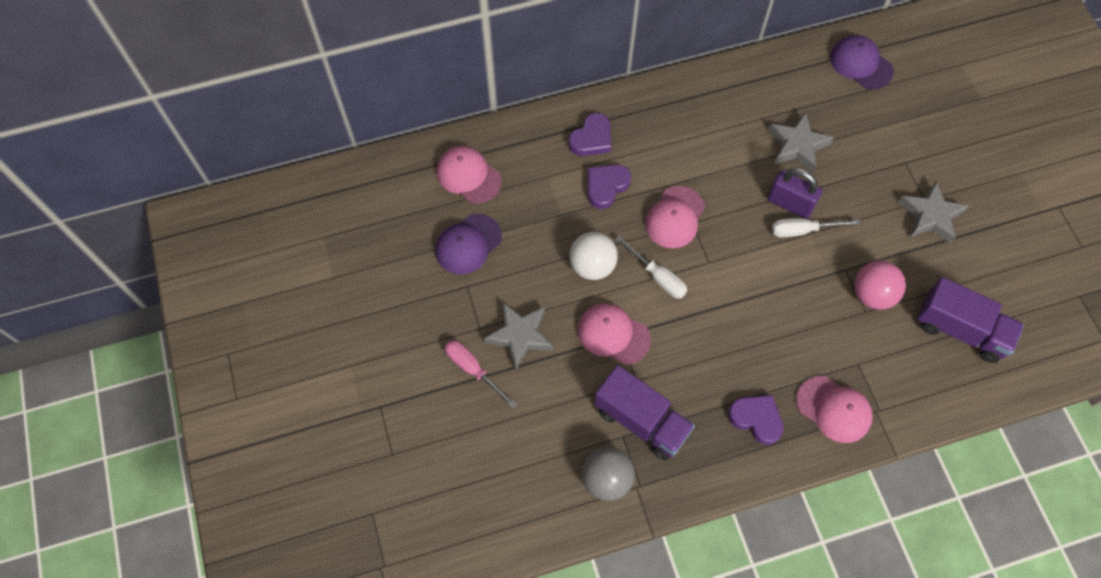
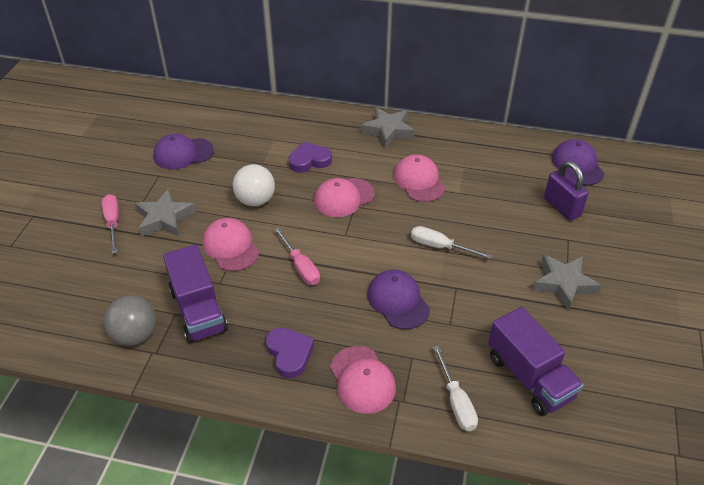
camera: 30 degrees right, 20 degrees down
(468, 176) = (221, 119): pink cap -> pink cap (419, 181)
(592, 139) = (324, 131): purple heart -> none
(658, 277) = (297, 227): white screwdriver -> white screwdriver (456, 402)
(696, 321) = (300, 267): none -> pink screwdriver
(790, 204) = (443, 226): purple padlock -> purple padlock (561, 207)
(797, 146) = (481, 193): grey star -> grey star (388, 130)
(807, 312) = (398, 301): none -> purple cap
(872, 294) = (465, 314): pink ball -> none

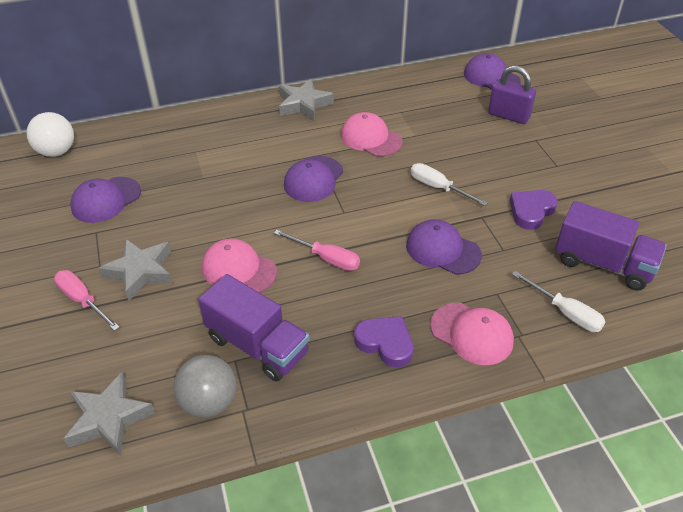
camera: 30 degrees left, 0 degrees up
(255, 200) = (226, 215): white ball -> white ball (57, 152)
(309, 160) = (250, 158): purple heart -> purple heart (531, 211)
(344, 198) = (313, 179): pink cap -> purple cap
(440, 247) = (438, 188): white screwdriver -> white screwdriver turned 45 degrees clockwise
(563, 284) = (563, 177): grey star -> grey star (109, 418)

